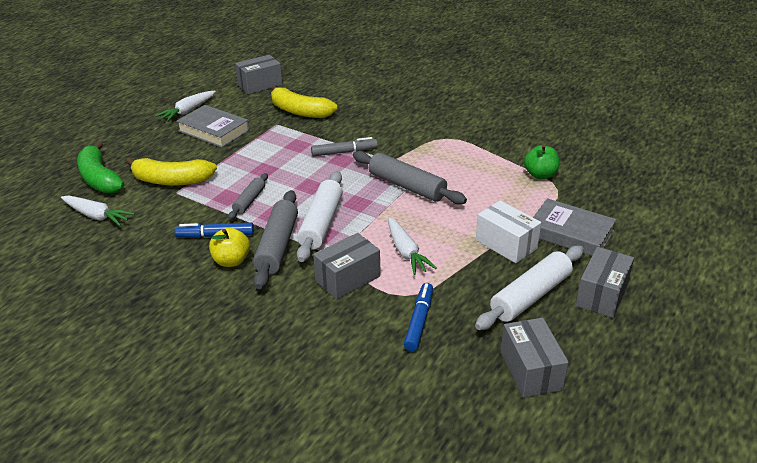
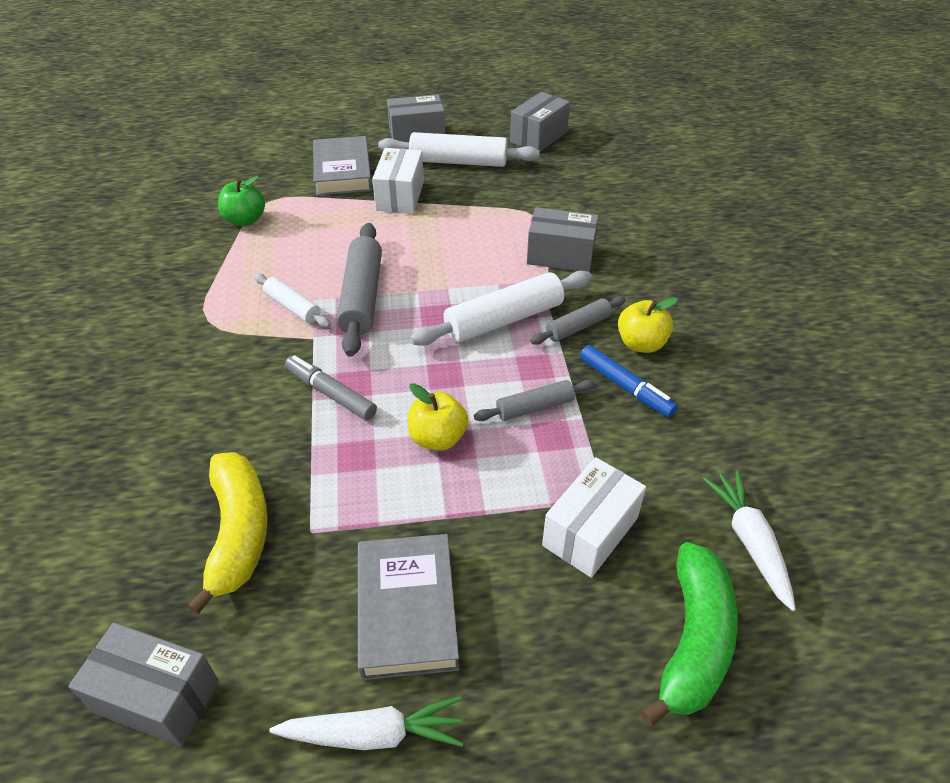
camera: 130 degrees left, 10 degrees up
(171, 181) = (590, 531): yellow banana -> white box
(275, 167) = (438, 438): none -> yellow apple
(277, 246) = (578, 327): grey rolling pin -> grey rolling pin, size x0.57
(406, 252) = (480, 242): white carrot -> none
(419, 321) = (557, 196): blue marker -> none
(426, 163) = (292, 307): none -> white rolling pin

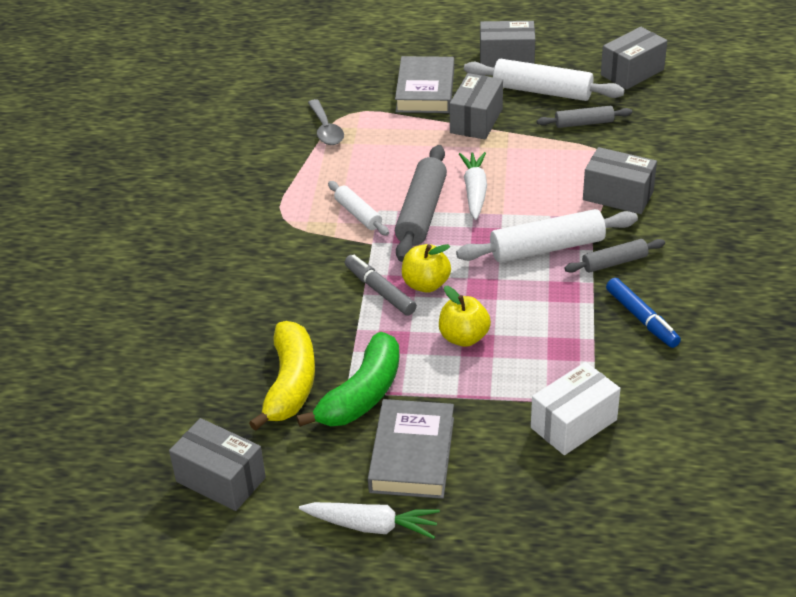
camera: 15 degrees right, 5 degrees down
(245, 220) = (326, 130): green apple -> grey spoon
(400, 196) = (476, 121): white box -> grey box
(534, 407) = (554, 324): grey rolling pin -> grey rolling pin (584, 123)
(641, 344) = (669, 284): yellow apple -> yellow apple (426, 284)
(693, 641) = (632, 509): green banana -> green banana (362, 395)
(750, 542) = (707, 451): white carrot -> white carrot (475, 192)

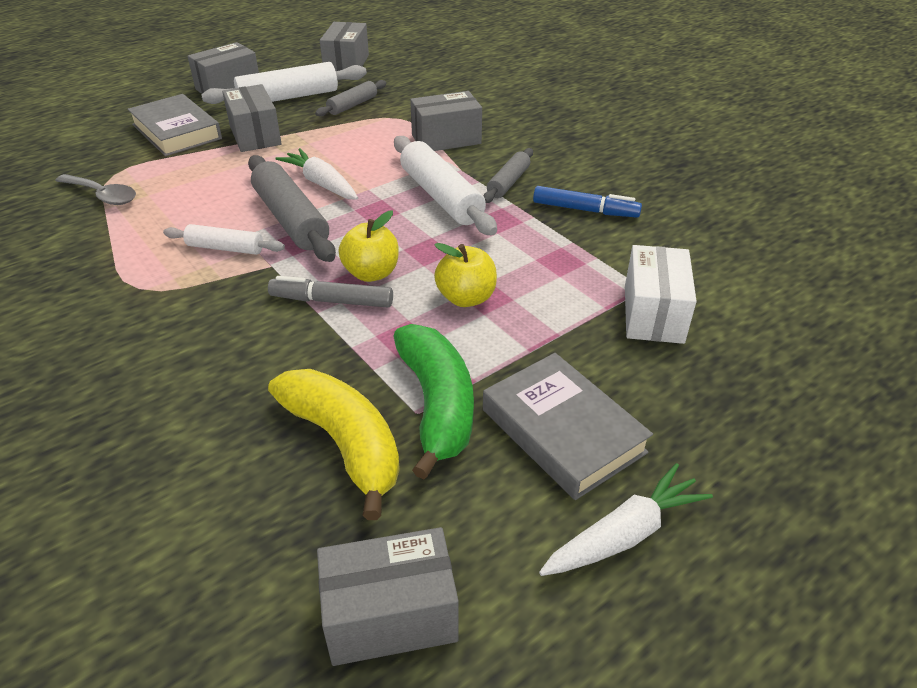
camera: 45 degrees left, 0 degrees up
(547, 248) = (441, 196): white rolling pin -> white rolling pin turned 60 degrees counterclockwise

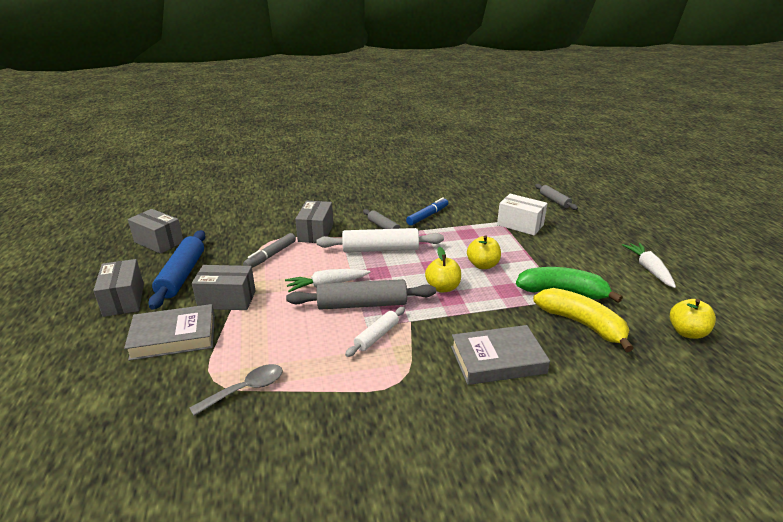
camera: 65 degrees left, 10 degrees down
(288, 97) = (182, 275): white rolling pin -> blue rolling pin
(331, 301) = (461, 306): grey marker -> grey marker (271, 255)
(344, 444) = (582, 324): yellow banana -> yellow banana turned 60 degrees clockwise
(352, 105) = (230, 253): grey rolling pin -> grey rolling pin (554, 201)
(390, 615) = (687, 332): grey box -> yellow apple
(563, 431) = (589, 266): grey book -> grey book (497, 359)

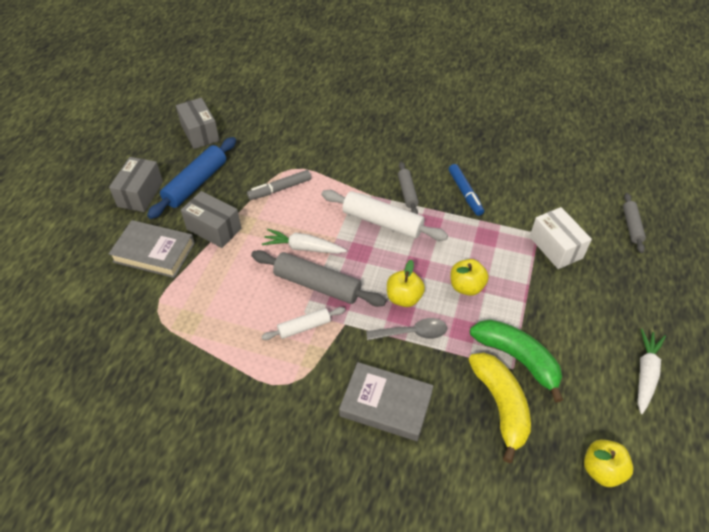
camera: 30 degrees right, 20 degrees up
(246, 389) = (173, 332): grey spoon -> grey spoon (412, 333)
(316, 232) = (338, 174): grey box -> none
(427, 216) = (465, 193): blue marker -> blue marker turned 90 degrees clockwise

